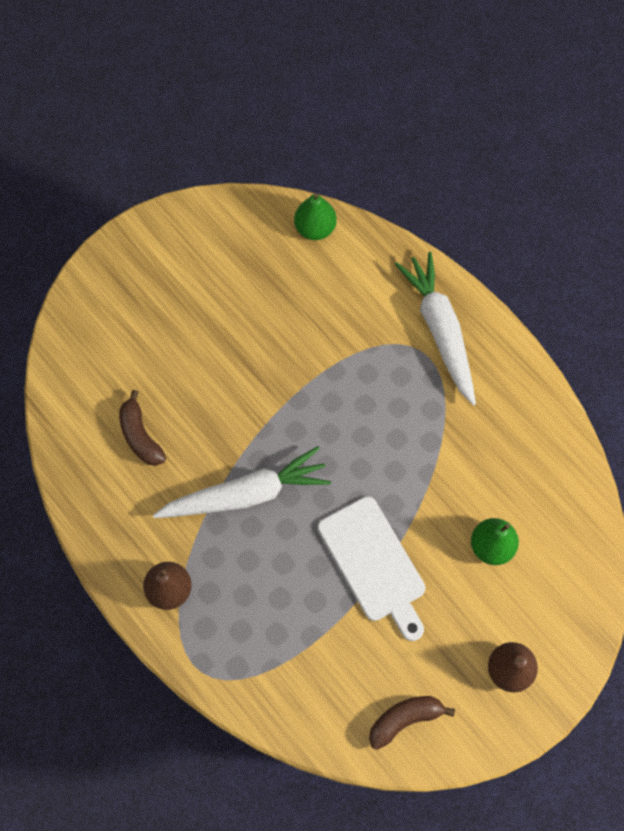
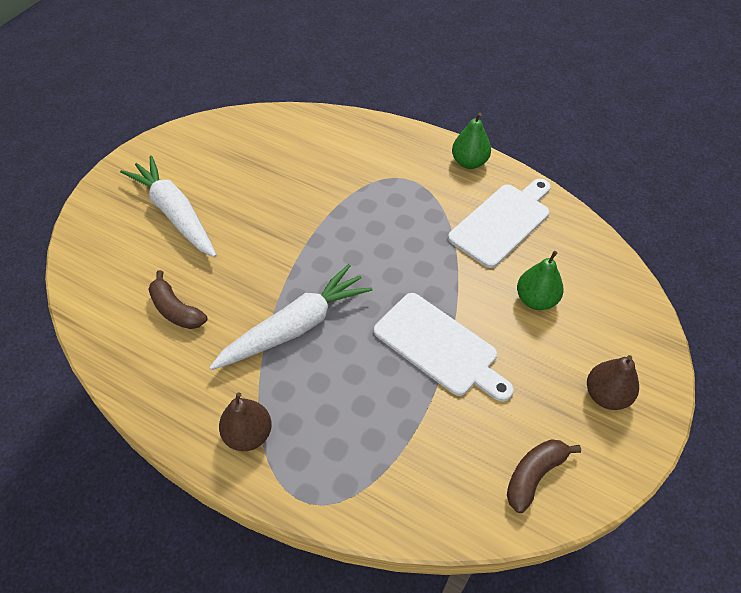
camera: 20 degrees left, 15 degrees down
(315, 228) = (281, 122): green pear -> green pear (469, 162)
(440, 330) = (413, 161): white carrot -> white carrot (175, 213)
(500, 443) = (502, 222): none -> white cutting board

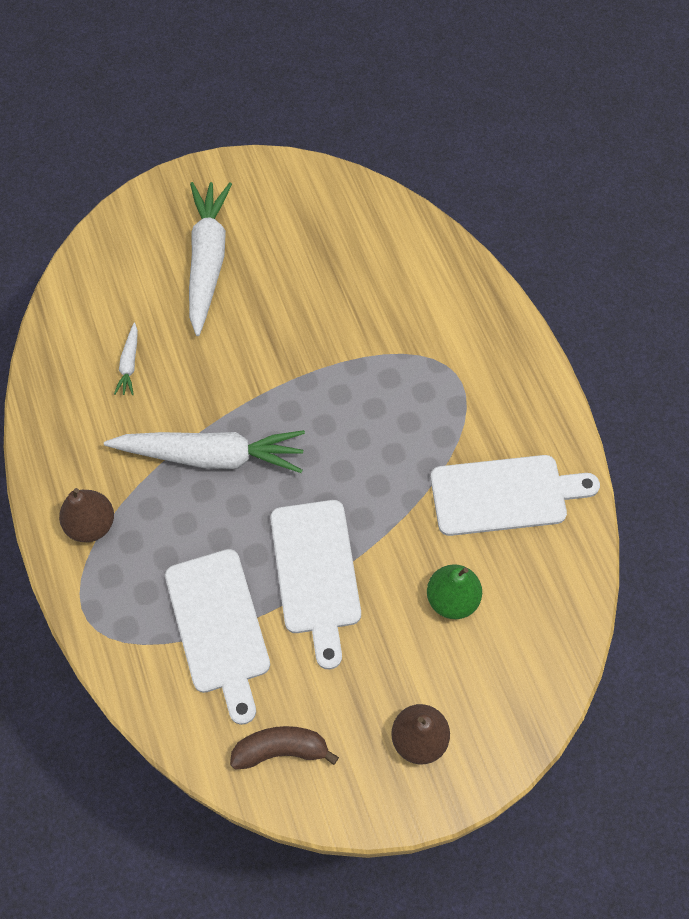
camera: 40 degrees right, 10 degrees up
(176, 310) = (129, 364): brown banana -> white carrot
(411, 430) = (219, 627): none -> white cutting board
(469, 162) = (541, 402): green pear -> none

